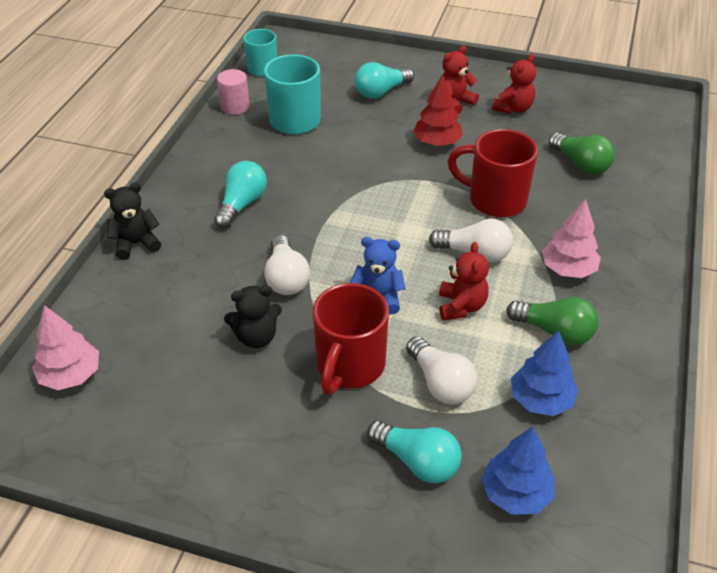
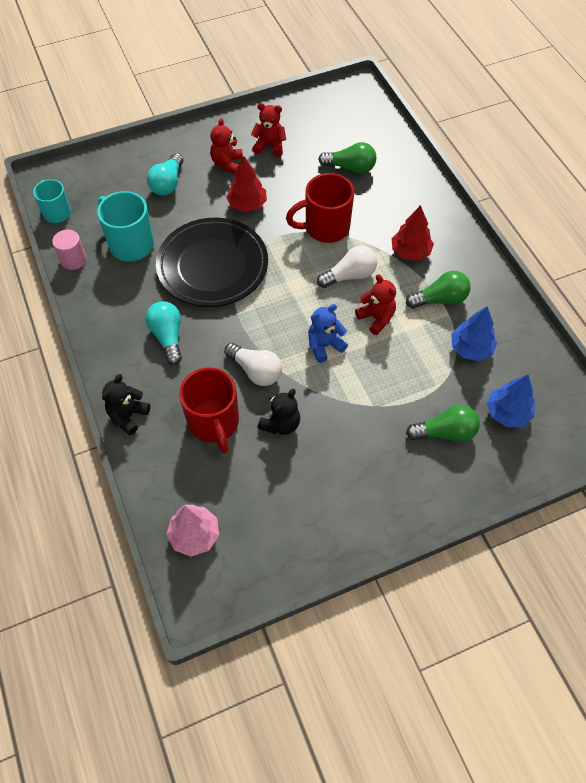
camera: 40 degrees left, 15 degrees up
(347, 173) = (212, 266): none -> black plate
(349, 366) = (354, 403): red mug -> red mug (214, 423)
(417, 461) = (445, 432): turquoise light bulb -> green light bulb
(440, 383) = (412, 376): white light bulb -> none
(513, 108) = (269, 146): red teddy bear -> red teddy bear turned 75 degrees counterclockwise
(568, 269) = (410, 252): pink tree -> red tree

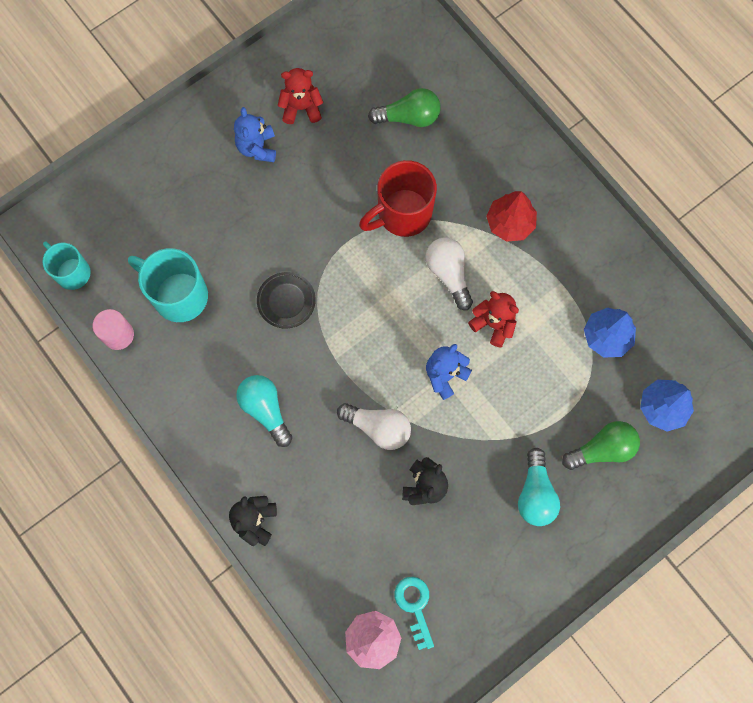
camera: 15 degrees left, 15 degrees up
(168, 183) = (193, 195): turquoise light bulb -> turquoise light bulb (535, 493)
(212, 266) = (286, 301): black plate -> black plate, size x0.44
(214, 423) = (352, 504): red mug -> none
(227, 164) = (257, 148): red teddy bear -> blue teddy bear
(241, 517) = (415, 606): none -> turquoise key
(247, 204) = (300, 203): red tree -> none
(350, 275) = (449, 274): white light bulb -> white light bulb turned 75 degrees counterclockwise
(440, 299) = (558, 280): green light bulb -> none

